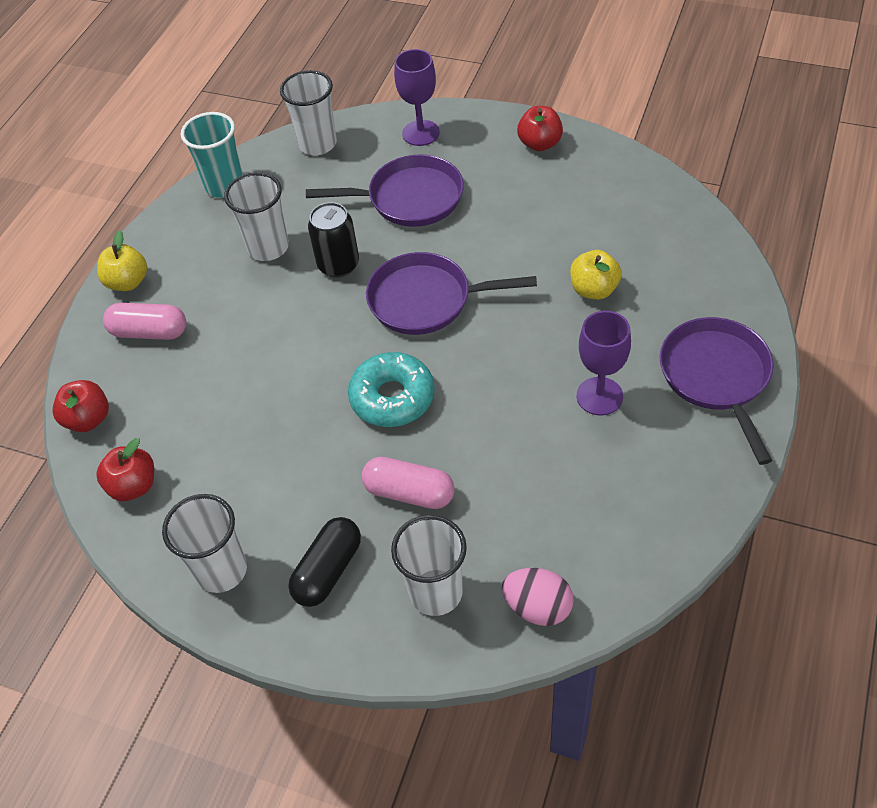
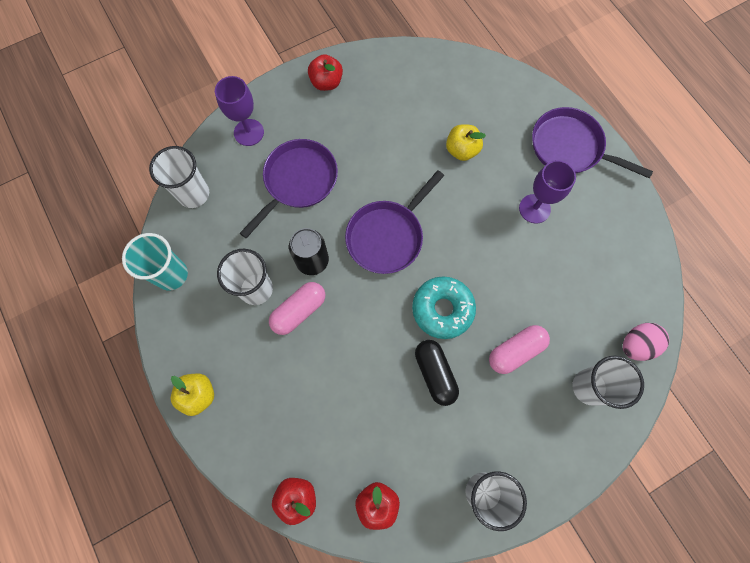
camera: 55 degrees left, 20 degrees up
(149, 332) = (258, 410): pink capsule -> pink capsule (299, 311)
(328, 570) = (531, 432): black capsule -> black capsule (435, 373)

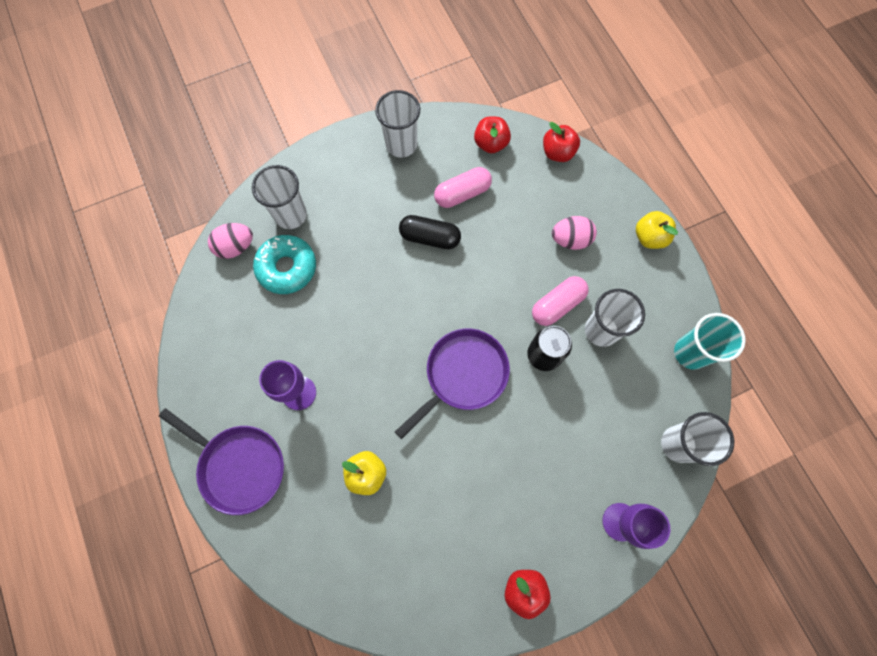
camera: 175 degrees left, 0 degrees up
(284, 384) = (570, 240): none -> pink egg
(298, 181) = (559, 449): purple pan -> none
(435, 373) = (430, 237): black capsule -> black capsule turned 60 degrees counterclockwise
(442, 309) = (415, 294): turquoise donut -> turquoise donut (287, 268)
(515, 351) = (351, 250): pink capsule -> pink capsule (462, 193)

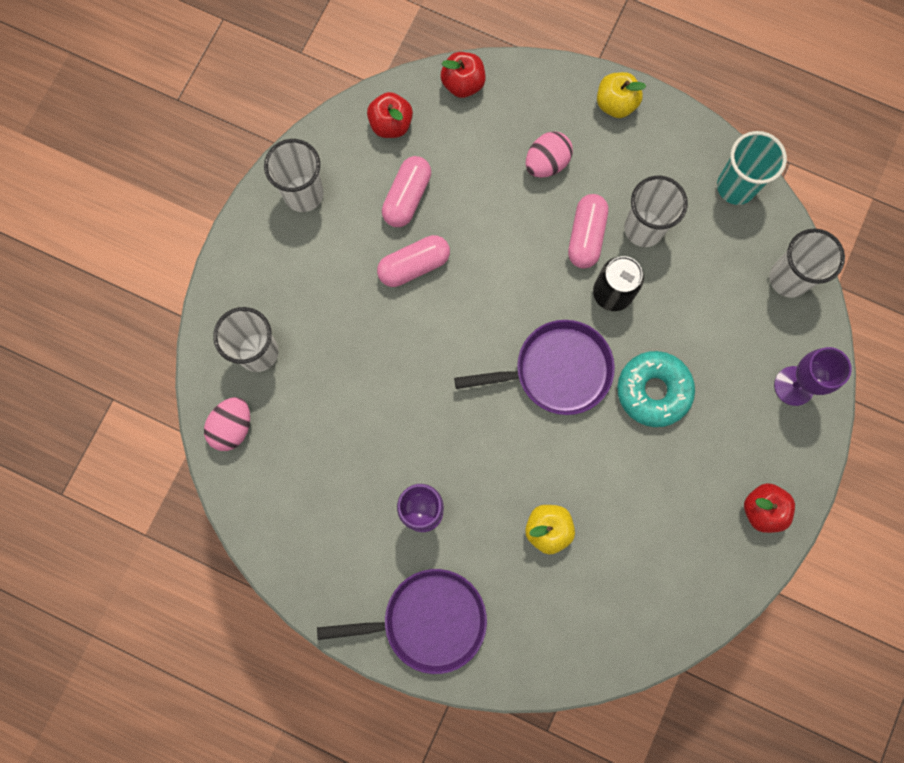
camera: 40 degrees left, 5 degrees up
(287, 268) = (303, 406): turquoise donut -> turquoise donut (653, 391)
(430, 237) = (414, 266): black capsule -> pink capsule
(463, 375) = (556, 371): purple pan -> purple pan turned 75 degrees clockwise

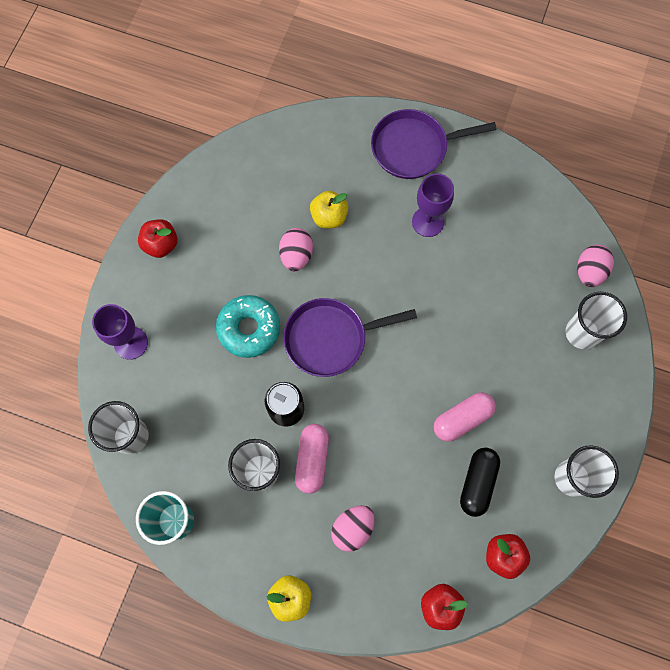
camera: 175 degrees right, 5 degrees down
(407, 197) = (477, 483): pink capsule -> black capsule
(592, 480) = (296, 255): none -> pink egg

